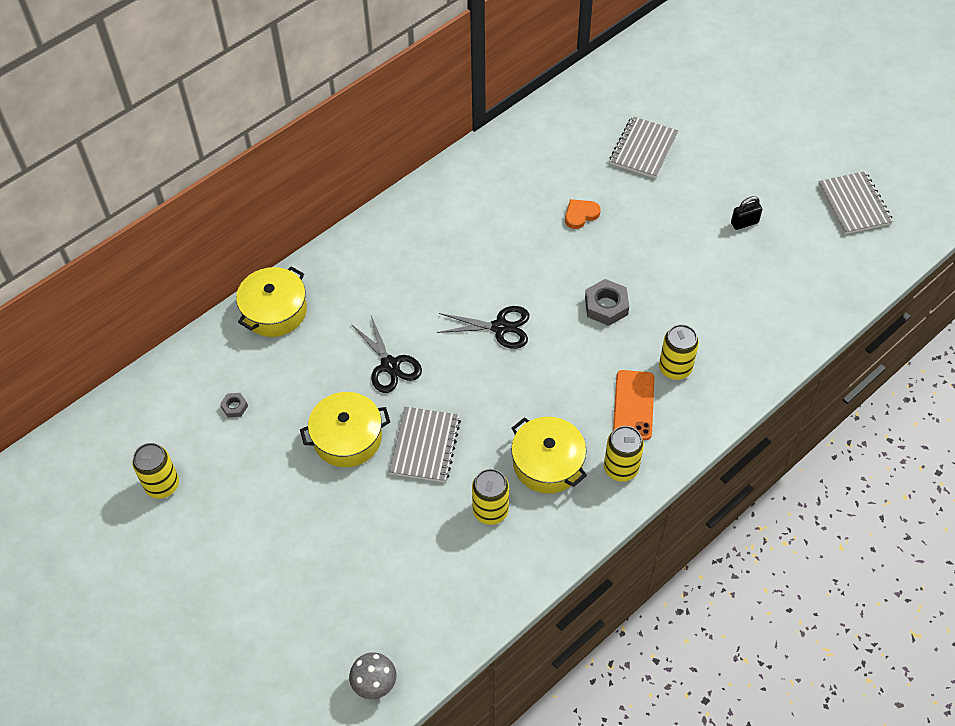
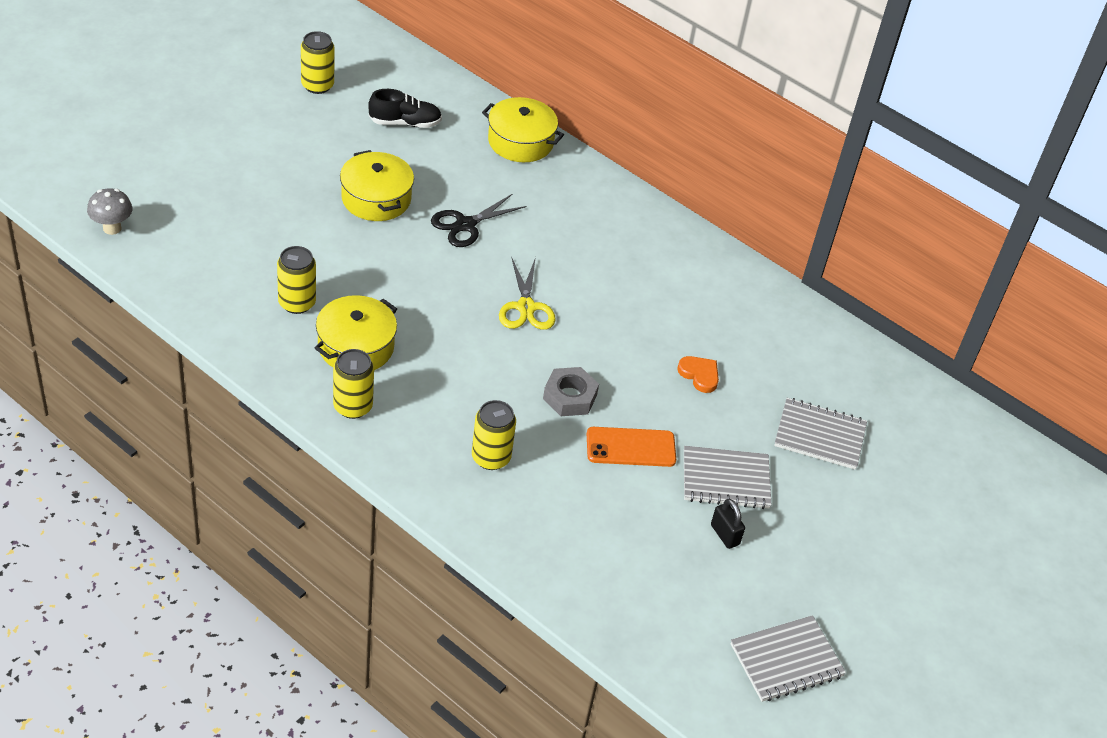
camera: 75 degrees right, 10 degrees down
(234, 407) = (405, 123): grey nut -> black shoe
(425, 446) = (371, 253): grey notebook -> grey notebook (725, 479)
(500, 327) = (526, 307): black scissors -> yellow scissors
(633, 405) = (436, 419): orange phone -> orange phone (631, 447)

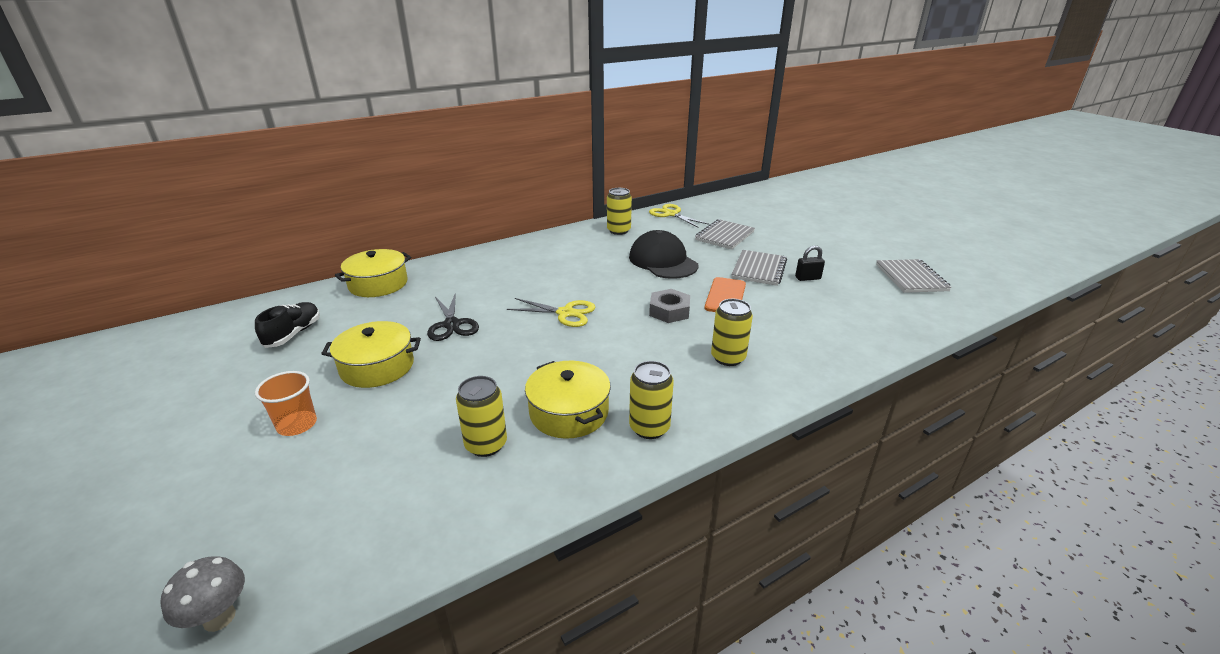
camera: 65 degrees left, 15 degrees down
(284, 183) = (297, 425): none -> orange cup
(317, 85) = (175, 377): yellow can -> yellow can (618, 231)
(699, 375) = (663, 261): orange heart -> black cap
(868, 365) = (671, 214): none -> yellow scissors

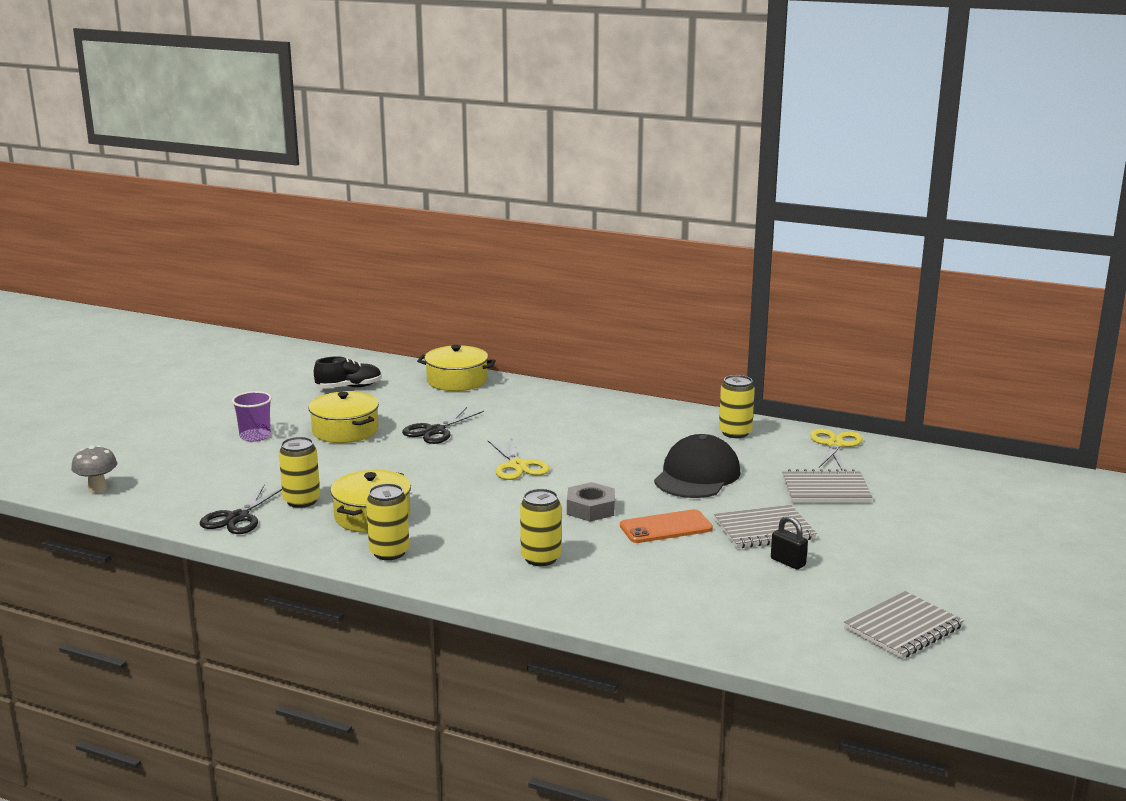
camera: 55 degrees right, 10 degrees down
(297, 425) = (255, 436): orange cup -> purple cup
(468, 505) = (237, 518): none -> black scissors

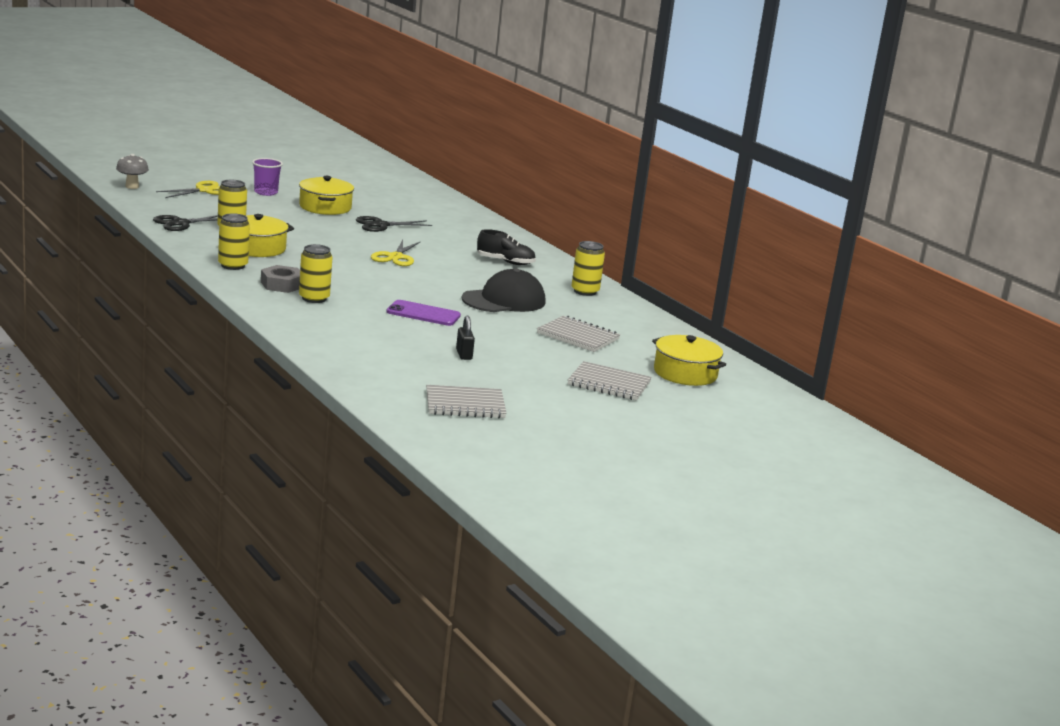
camera: 30 degrees right, 0 degrees up
(349, 387) = (373, 188): black shoe -> black shoe (505, 262)
(457, 381) = (452, 207): yellow pot -> yellow pot (685, 373)
(590, 509) = (395, 290): grey nut -> grey nut (282, 285)
(666, 527) = (423, 314): orange phone -> purple phone
(764, 530) = (485, 337): grey notebook -> grey notebook (609, 384)
(835, 445) = (644, 320): yellow scissors -> yellow scissors (204, 190)

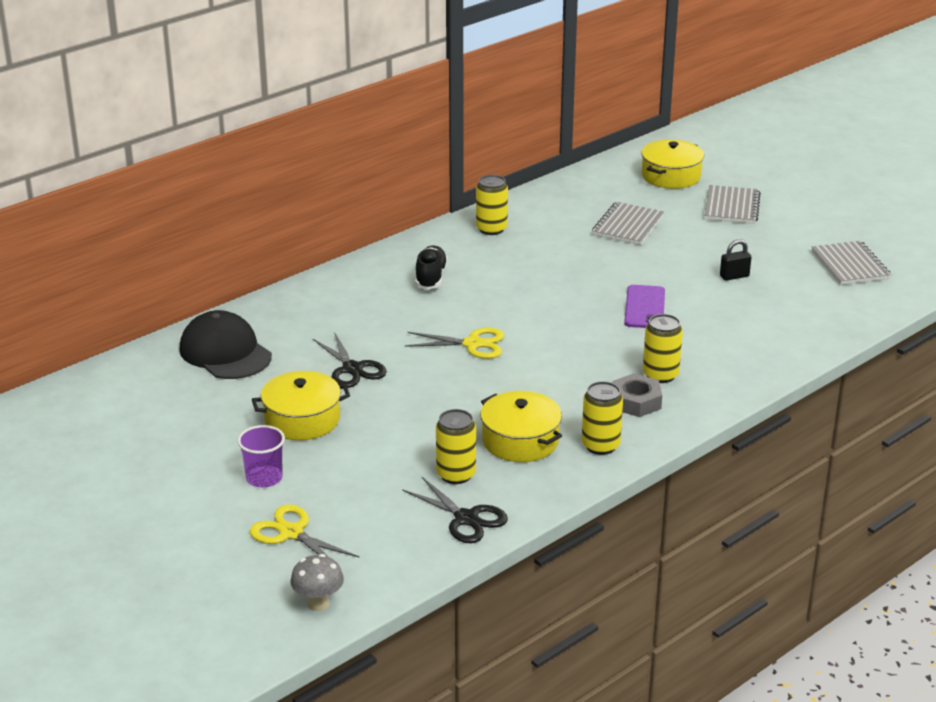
camera: 95 degrees left, 10 degrees up
(504, 300) = (561, 269): black cap -> black cap (225, 352)

